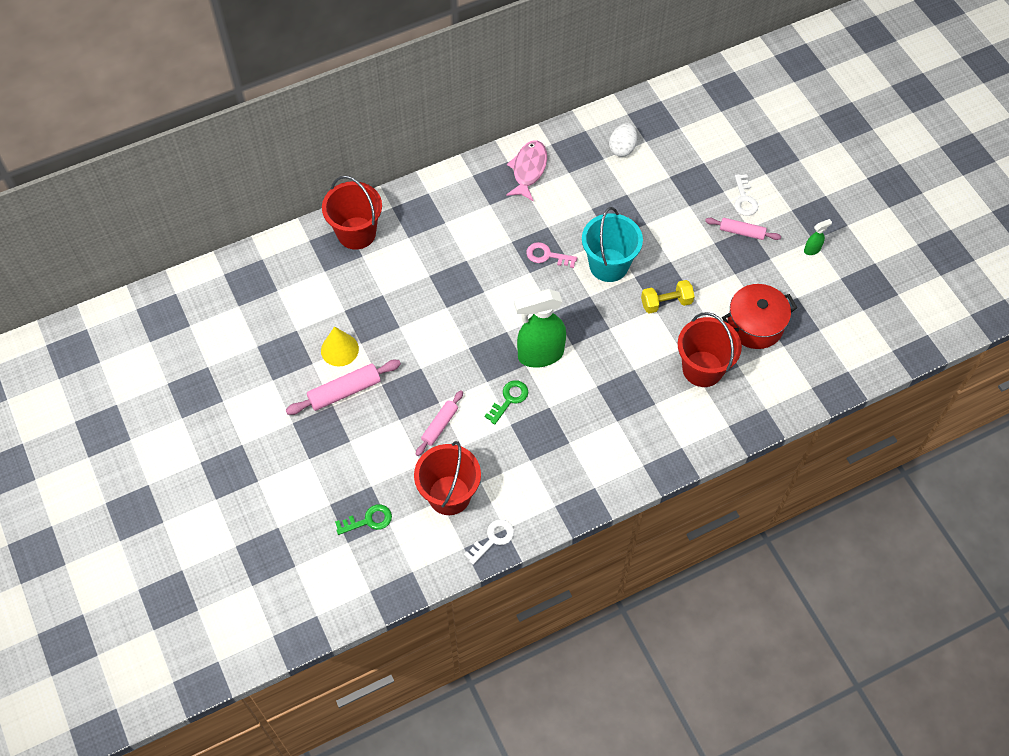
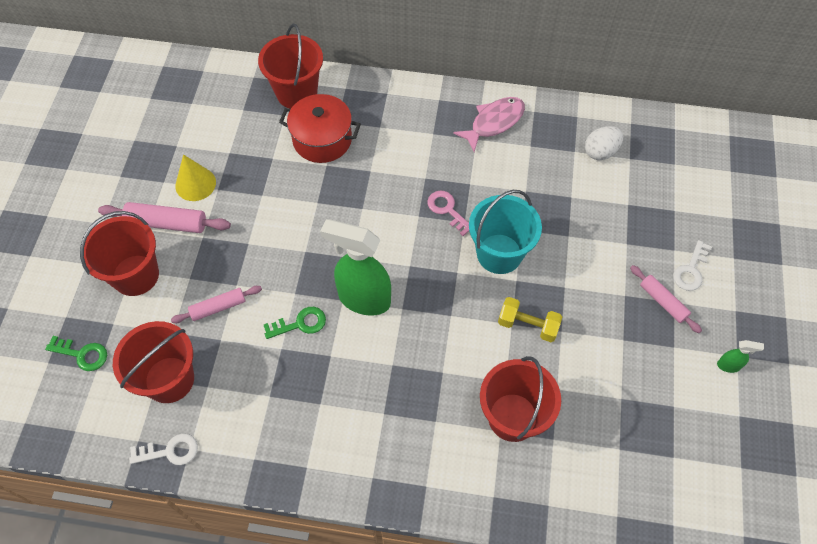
camera: 35 degrees right, 0 degrees up
(356, 442) = (135, 275): none -> red bucket
(755, 325) = (604, 407): red pot -> red pot (322, 140)

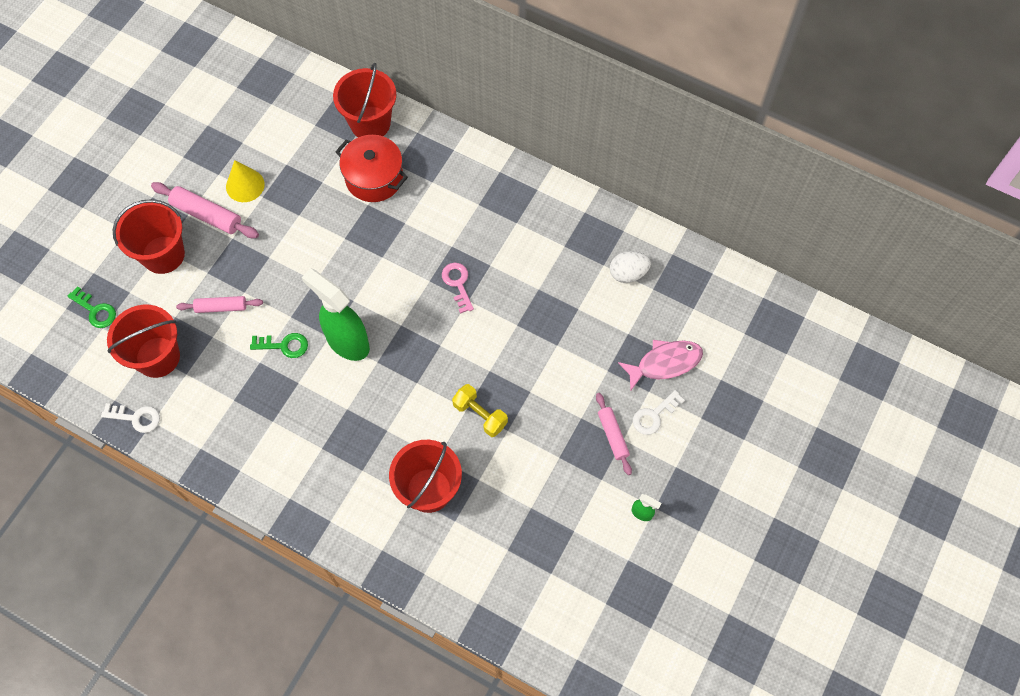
camera: 20 degrees right, 5 degrees up
(494, 122) = (541, 211): pink fish -> pink fish (665, 363)
(499, 254) = (485, 341): turquoise bucket -> none

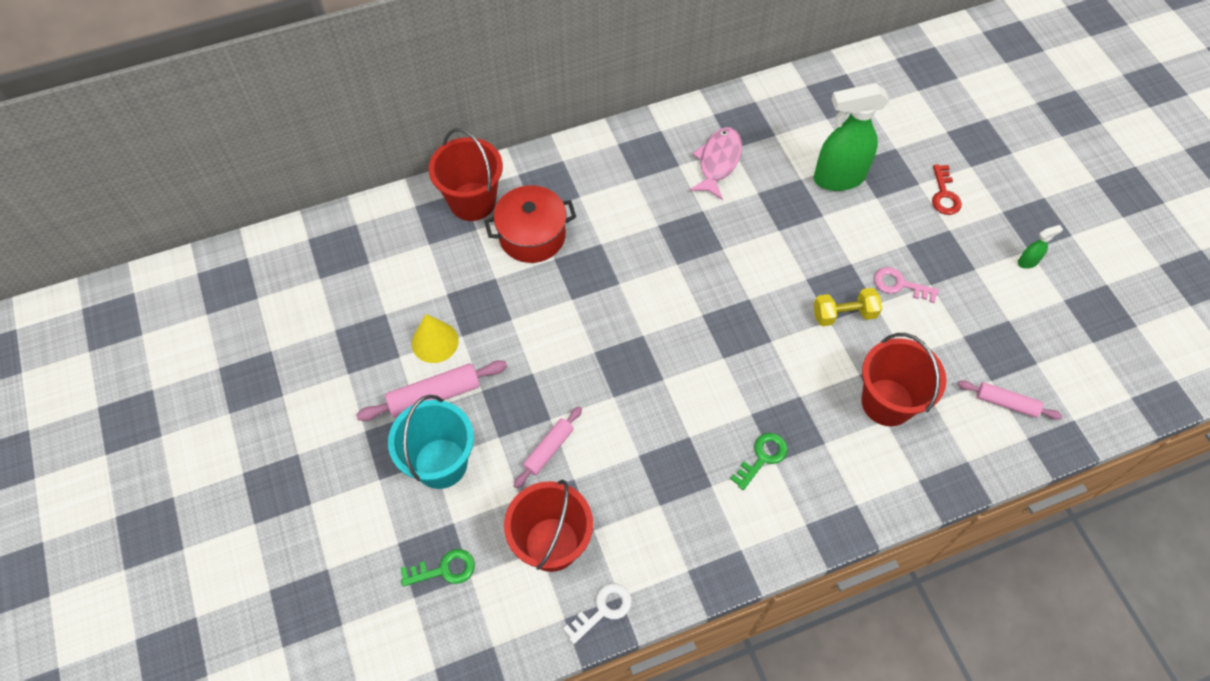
camera: 50 degrees left, 5 degrees down
(163, 254) = (441, 463): red bucket -> turquoise bucket
(284, 345) = (639, 422): green key -> green key (762, 457)
(347, 342) = (682, 368): green spray bottle -> green spray bottle (838, 178)
(458, 283) = (699, 245): pink key -> pink key (899, 285)
(612, 435) = (940, 234): pink rolling pin -> pink rolling pin (1006, 403)
(628, 273) = (798, 124): white egg -> none
(654, 415) = (944, 195): white key -> red key
(665, 363) = (902, 156): pink fish -> pink fish (718, 162)

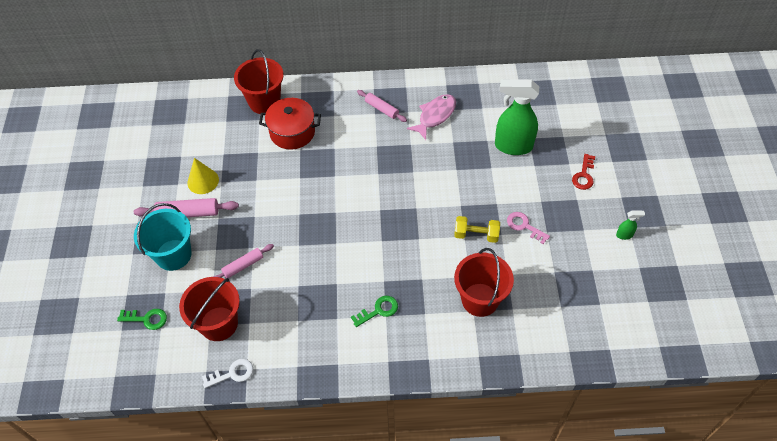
camera: 20 degrees right, 5 degrees down
(1006, 403) = (564, 324): pink rolling pin -> pink rolling pin (381, 109)

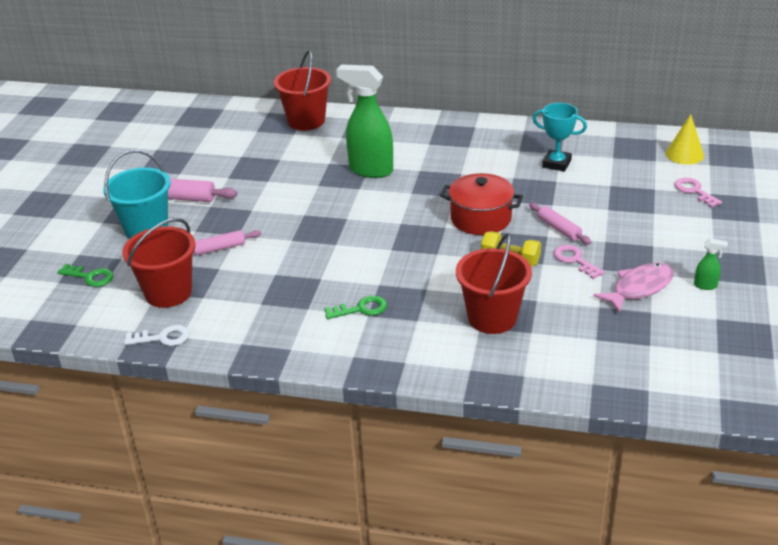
camera: 15 degrees right, 20 degrees down
(203, 181) = (208, 174): yellow cone -> yellow cone (684, 154)
(292, 132) = (326, 148): red pot -> red pot (480, 218)
(381, 109) = (438, 141): pink rolling pin -> pink rolling pin (559, 229)
(435, 116) = (500, 153): pink fish -> pink fish (639, 288)
(482, 120) = (556, 163): none -> turquoise trophy
(512, 146) = (586, 189): green spray bottle -> green spray bottle (370, 170)
(584, 175) = (669, 225): red key -> none
(593, 134) = (694, 191): none -> pink key

